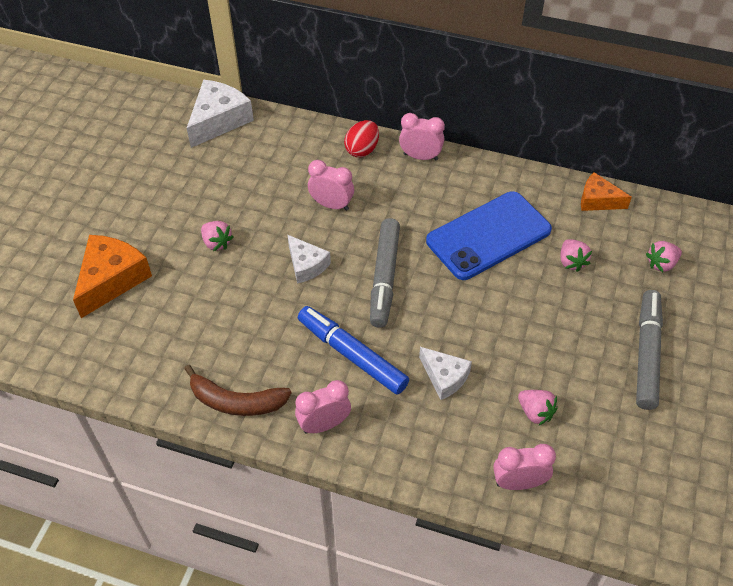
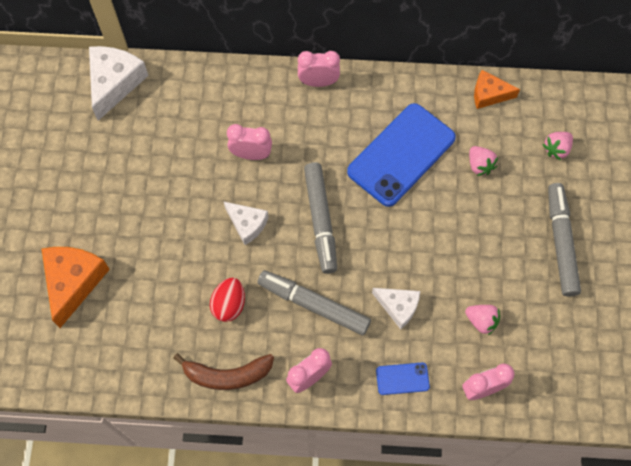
camera: 15 degrees left, 15 degrees up
(217, 243) = (158, 220): pink strawberry -> none
(352, 355) = (313, 305): blue marker -> grey marker
(362, 150) = (262, 86): red egg -> red egg (229, 304)
(428, 450) = (402, 378): none -> blue phone

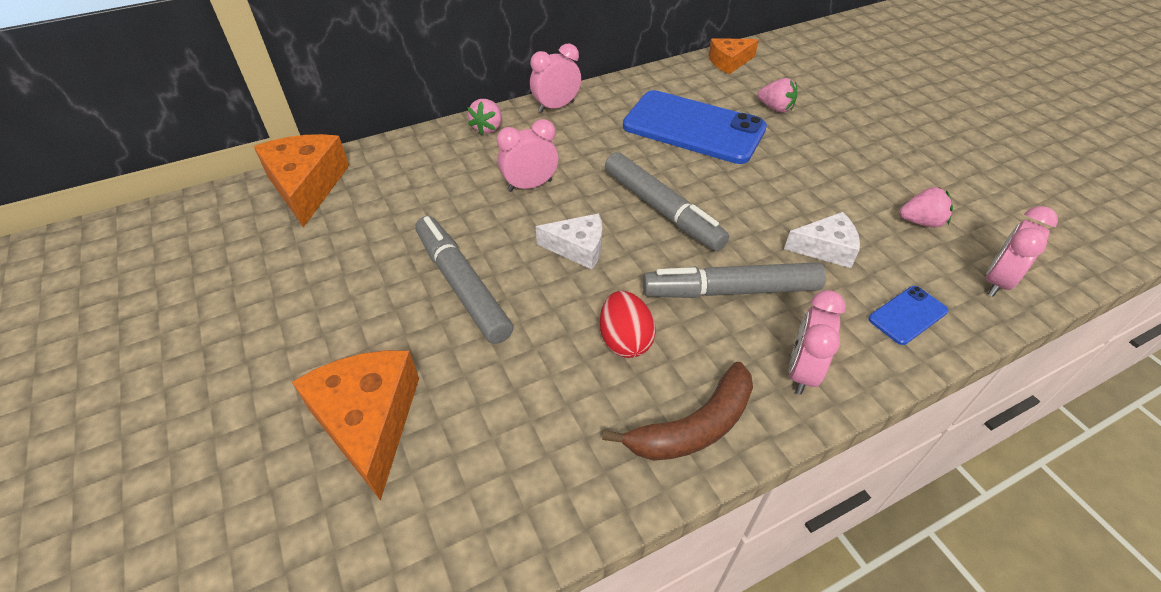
camera: 30 degrees left, 20 degrees down
(114, 83) = (307, 186): white cheese -> orange cheese
(401, 155) = (693, 127): blue phone -> blue phone turned 75 degrees counterclockwise
(556, 149) = (828, 75): pink strawberry -> pink strawberry (488, 128)
(560, 242) = (912, 132): grey marker -> grey marker (462, 285)

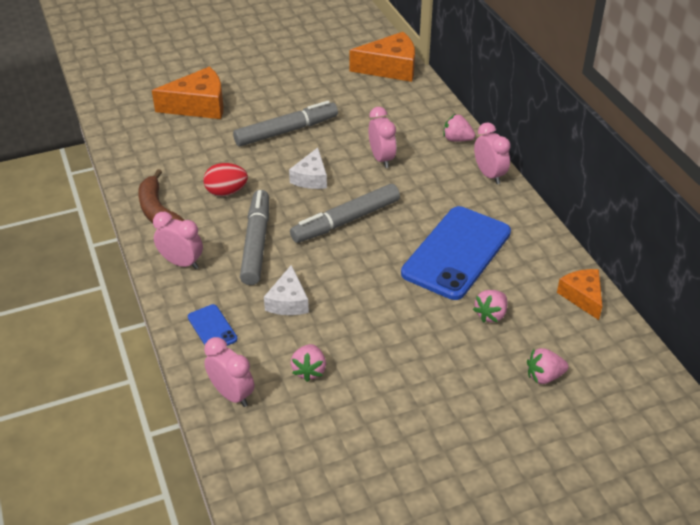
camera: 95 degrees right, 5 degrees down
(837, 83) = (544, 376): none -> pink strawberry

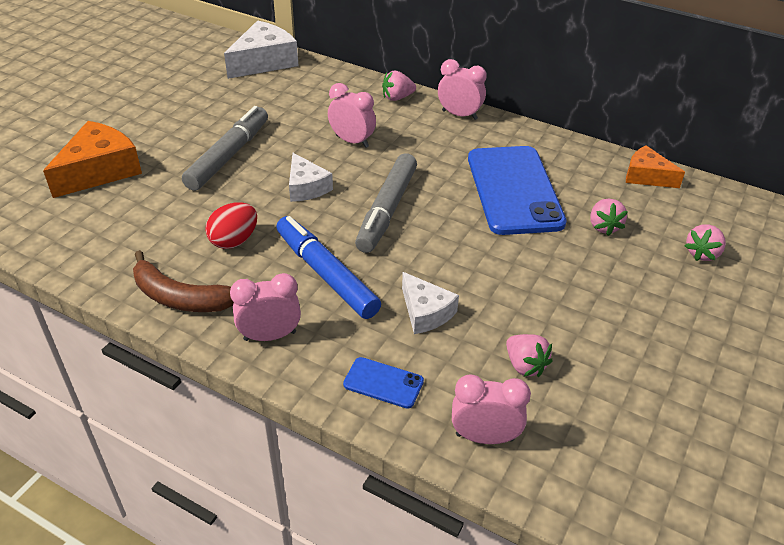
camera: 40 degrees left, 0 degrees up
(256, 243) = (326, 274): grey marker -> blue marker
(390, 68) = (264, 62): orange cheese -> white cheese

